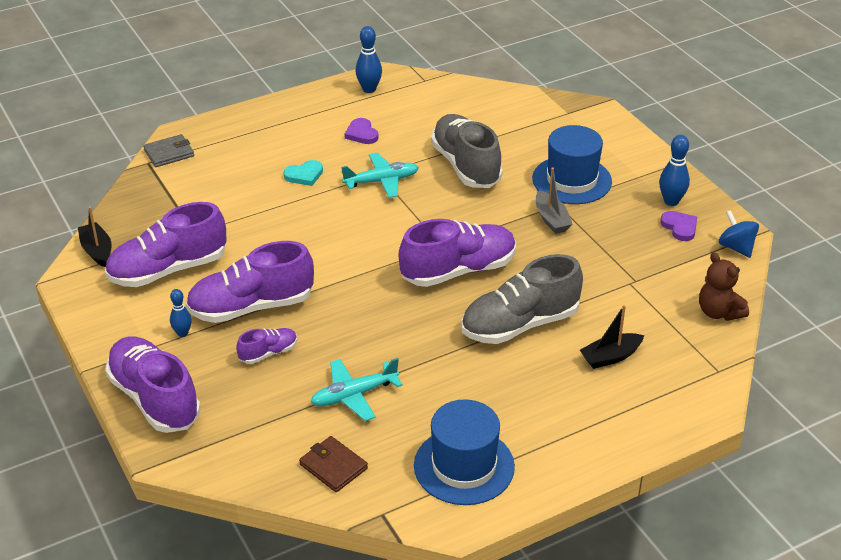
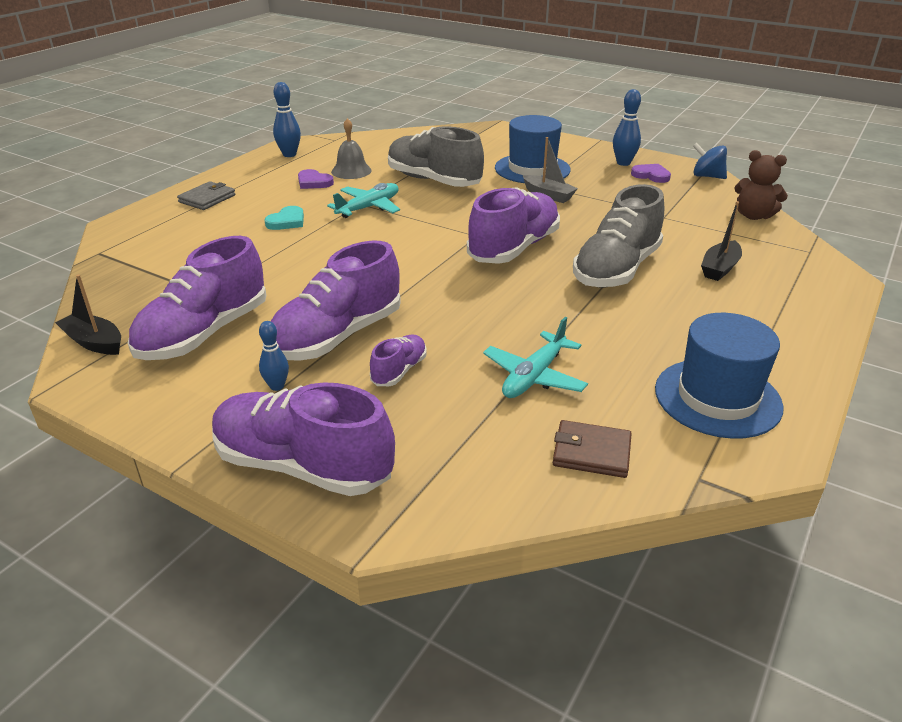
camera: 30 degrees left, 5 degrees down
(169, 153) = (118, 240): grey wallet -> grey wallet (207, 198)
(405, 129) = (351, 171): none -> grey bell

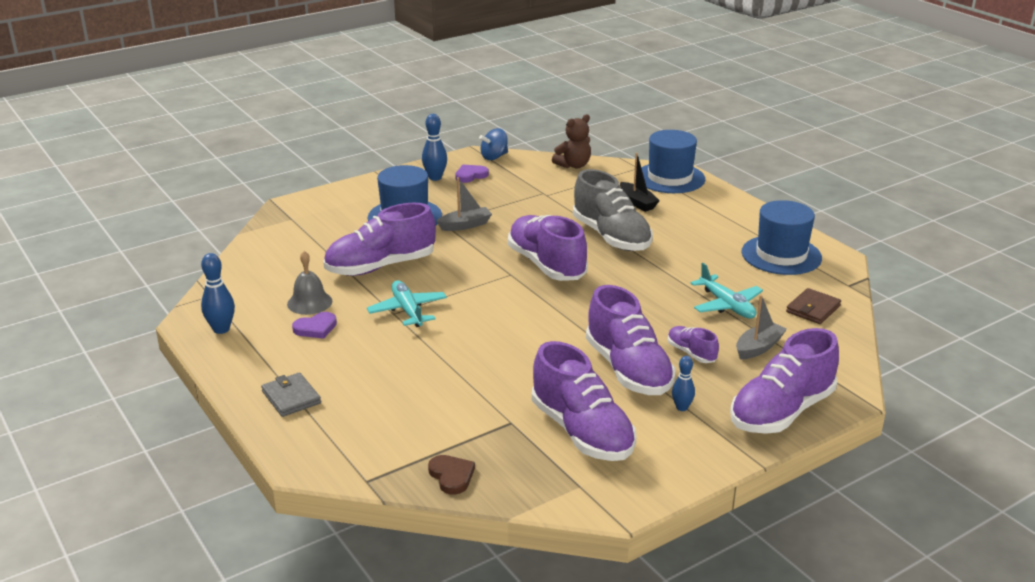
camera: 65 degrees left, 5 degrees down
(94, 342) = (557, 493): black boat -> none
(112, 285) = (451, 476): none -> brown heart
(287, 221) = (396, 358): turquoise heart -> none
(433, 181) = (381, 266): grey shoe -> purple shoe
(448, 420) = (758, 347): none -> grey boat
(815, 276) = (670, 178): none -> blue hat

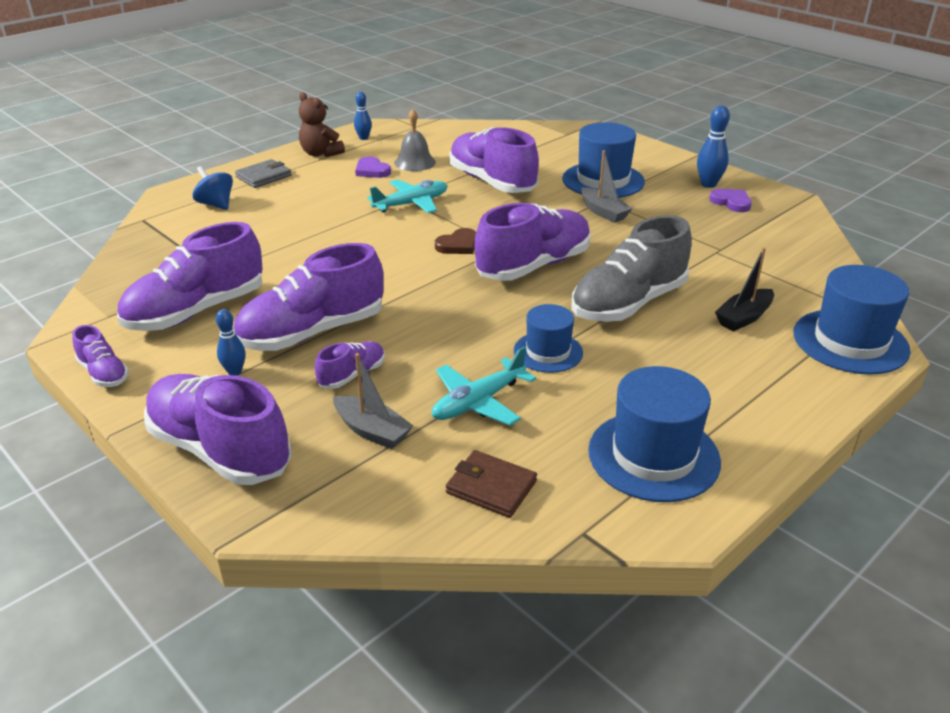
camera: 80 degrees right, 5 degrees up
(221, 329) = (363, 138): blue bowling pin -> blue bowling pin, size x0.65
(451, 476) = (140, 253): brown heart -> brown heart (458, 245)
(494, 157) = (796, 210): blue spinning top -> blue spinning top (216, 204)
(573, 165) = (821, 263): brown teddy bear -> brown teddy bear (320, 153)
(669, 274) = (548, 352): none -> blue hat
(678, 478) = (104, 373): none -> purple shoe

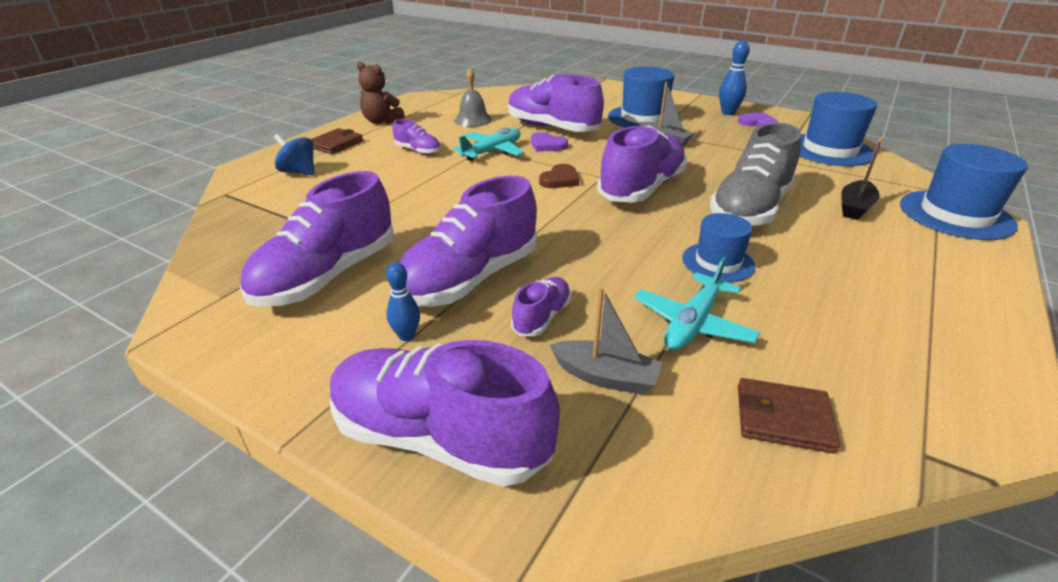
camera: 15 degrees left, 0 degrees up
(104, 373) = (242, 365): purple shoe -> purple shoe (418, 151)
(263, 176) = (336, 144): grey wallet -> brown wallet
(363, 138) = (414, 106): blue bowling pin -> none
(372, 170) = (438, 129): purple heart -> purple heart (547, 145)
(653, 456) = (906, 348): blue hat -> blue hat (829, 150)

